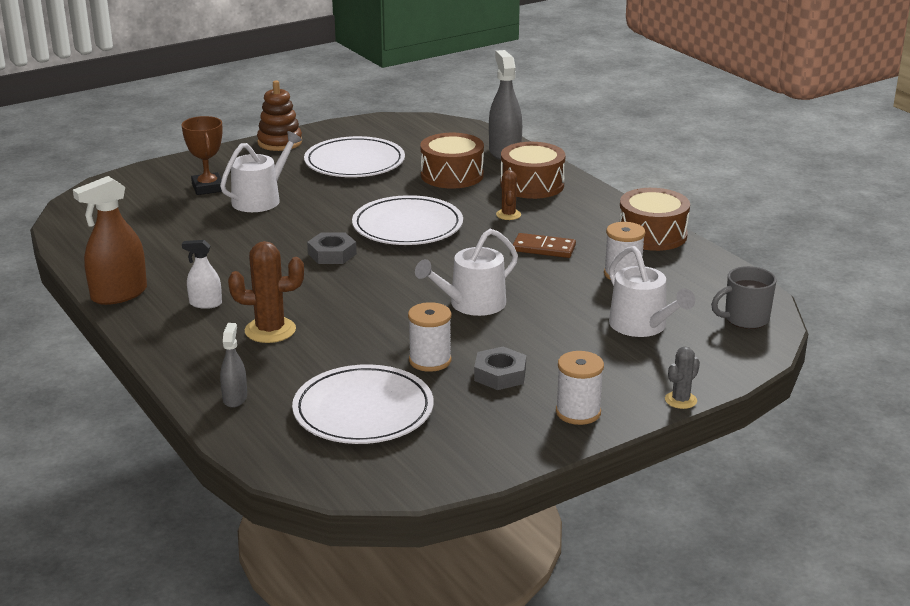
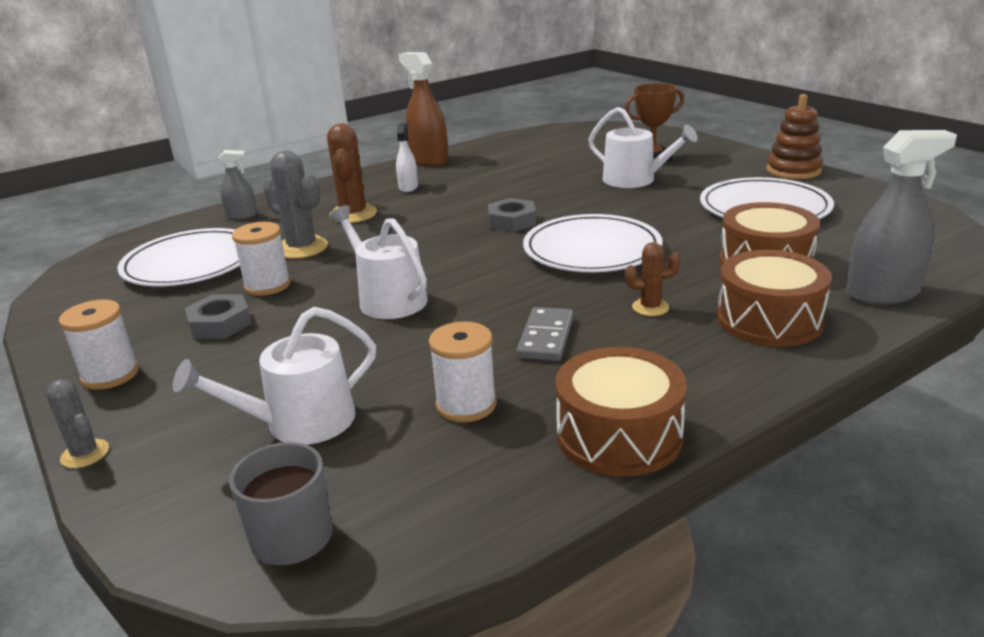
camera: 90 degrees right, 0 degrees up
(349, 351) = (302, 248): none -> grey cactus
(543, 248) = (545, 337): brown domino -> grey domino

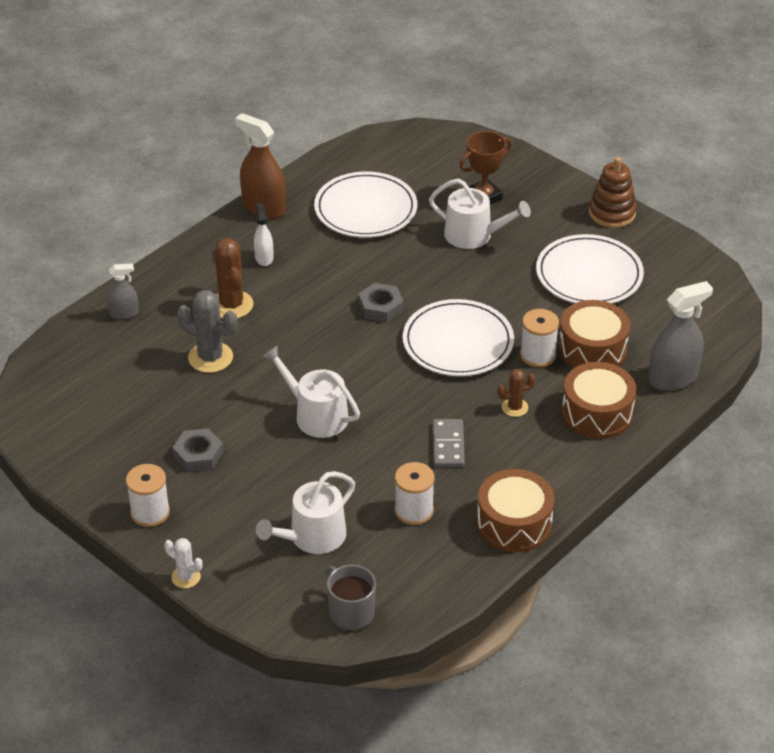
camera: 15 degrees left, 15 degrees up
(85, 454) = (186, 577): grey cactus -> white cactus
(191, 263) = (123, 386): white plate -> white plate (365, 209)
(267, 285) = (209, 408): white spool -> white spool (538, 355)

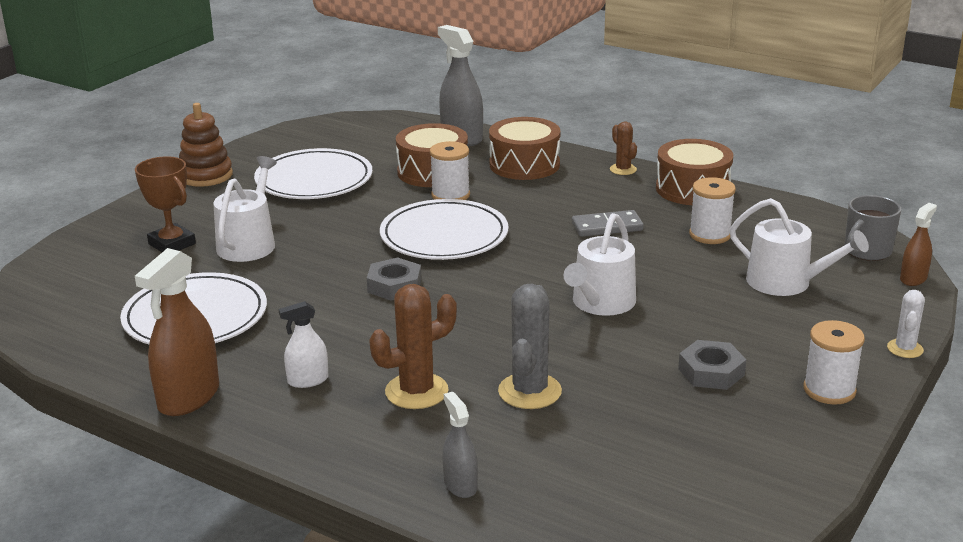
camera: 100 degrees left, 15 degrees down
(291, 627) = (913, 278): none -> brown spray bottle
(515, 407) = (534, 200): brown cactus -> brown cactus (623, 169)

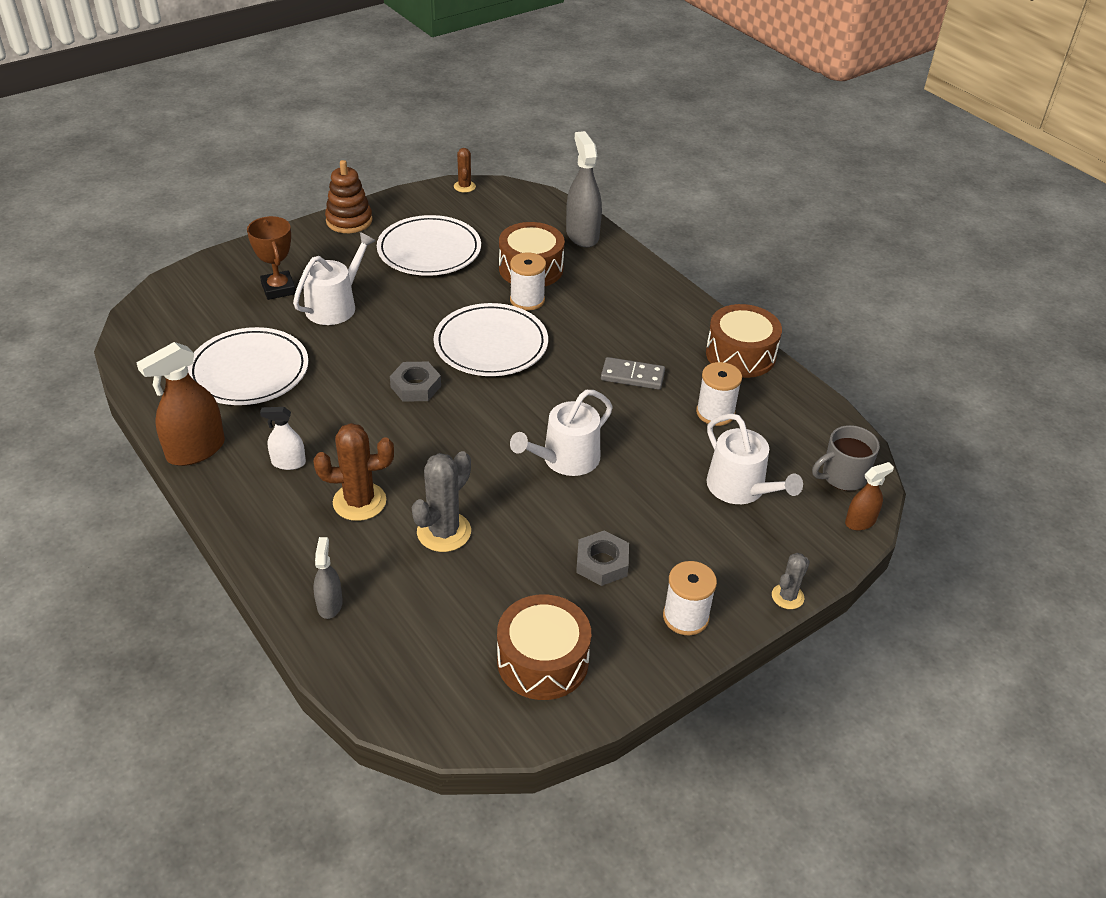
camera: 20 degrees right, 15 degrees up
(524, 164) = (613, 282): brown drum -> brown drum (542, 661)
(623, 169) = (695, 313): brown cactus -> brown cactus (464, 186)
(905, 349) = (787, 596): white cactus -> grey cactus

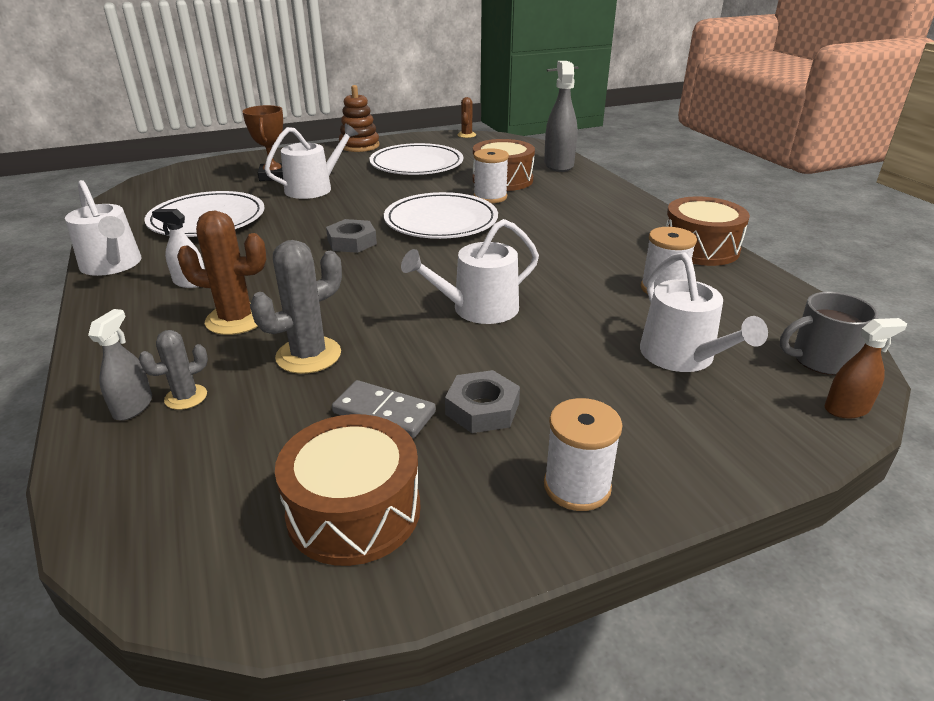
camera: 15 degrees right, 10 degrees down
(196, 450) = (113, 265): brown spray bottle -> white watering can
(632, 376) = (576, 253): grey domino -> grey domino (384, 413)
(787, 596) = (734, 483): grey cactus -> grey cactus (186, 397)

